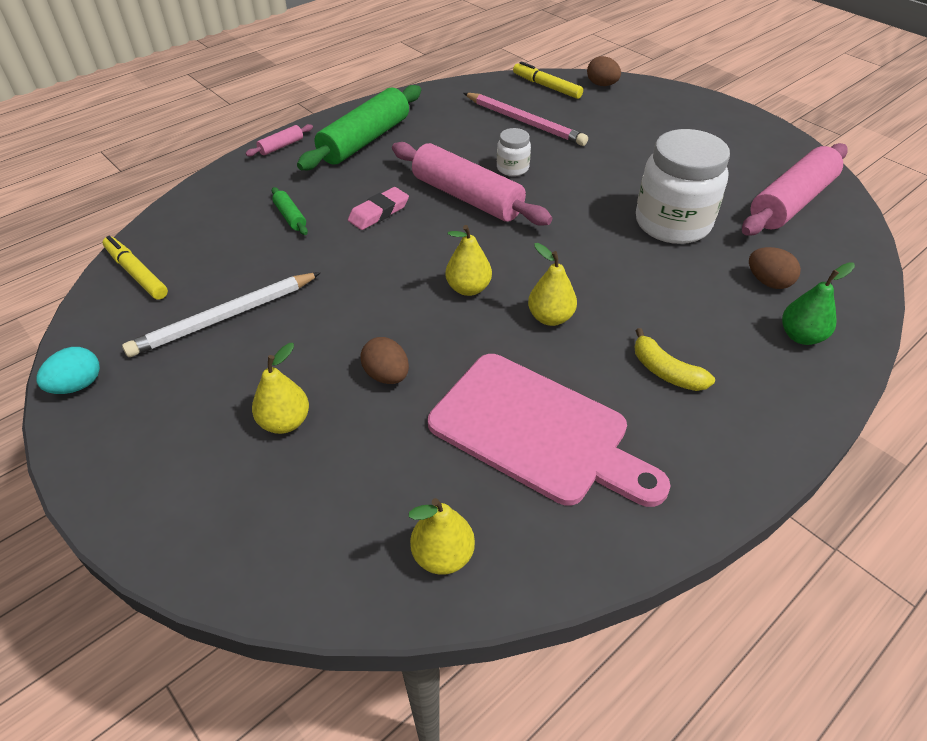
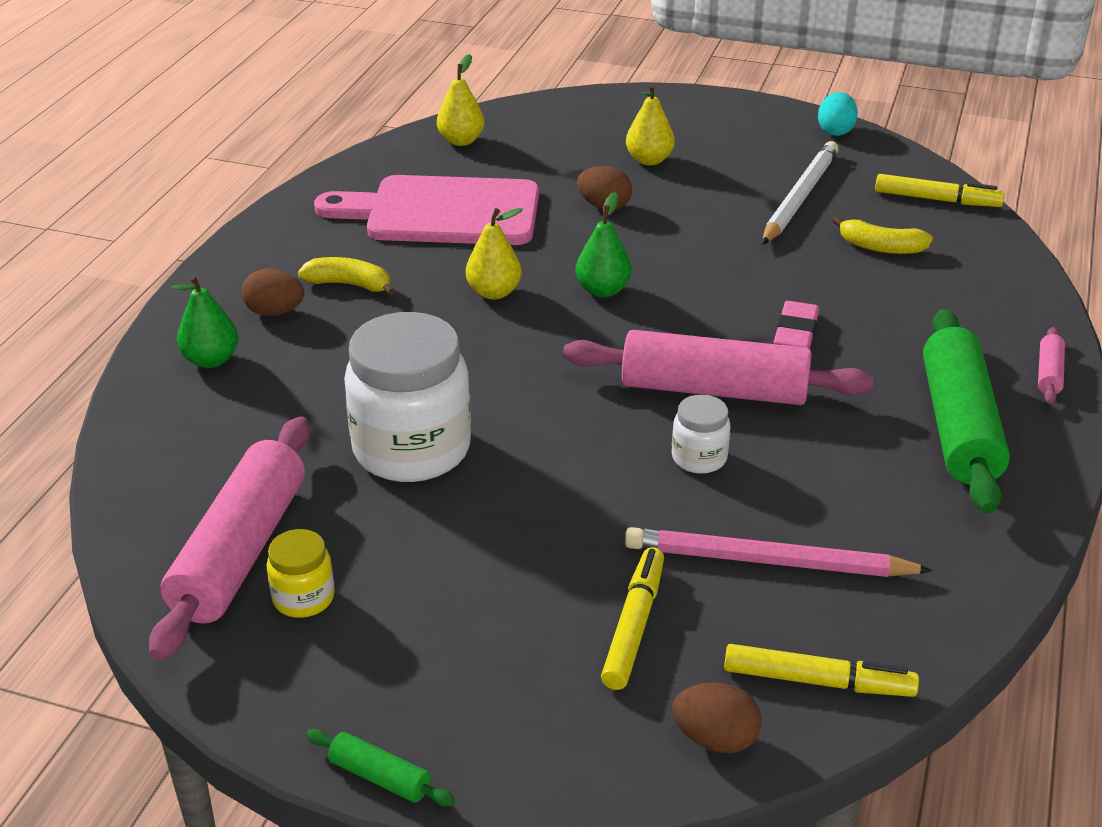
camera: 150 degrees right, 10 degrees down
(239, 250) = (881, 247): none -> yellow banana
(290, 217) = (885, 294): green rolling pin -> green rolling pin (380, 777)
(468, 288) = (603, 290): yellow pear -> green pear
(605, 120) = (633, 626): none -> yellow marker
(759, 173) = (303, 598): none -> yellow jar
(768, 282) = (258, 409): brown egg -> brown egg (275, 312)

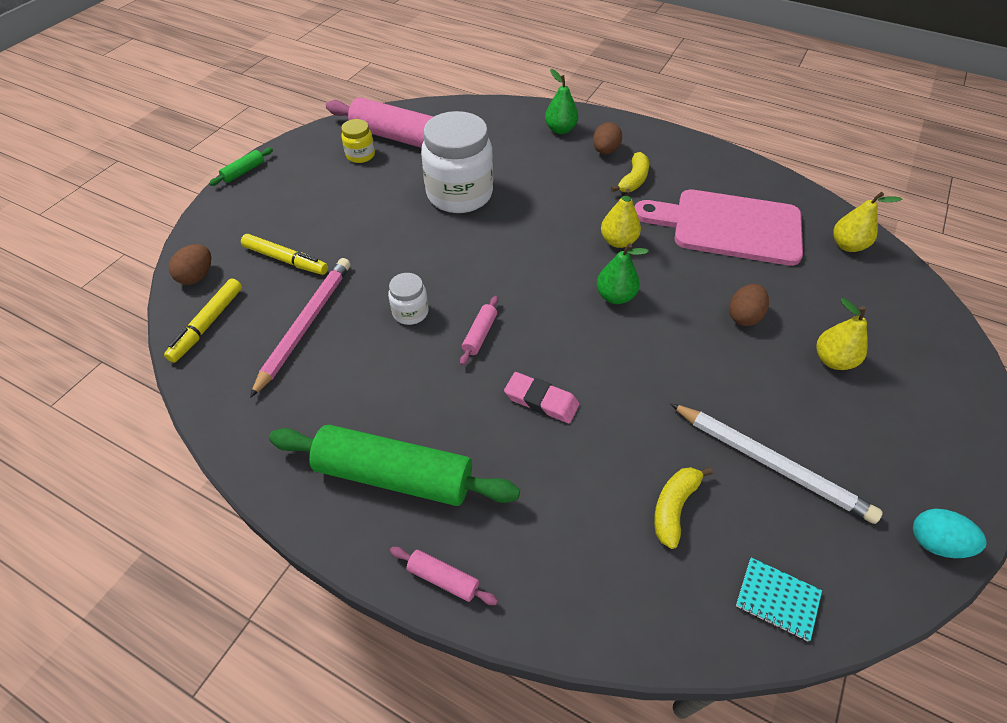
camera: 100 degrees right, 15 degrees up
(443, 212) = (728, 227): pink cutting board -> pink cutting board turned 90 degrees counterclockwise
(713, 390) = (480, 334): pink rolling pin -> pink rolling pin, size x0.43
(937, 199) = (777, 599): yellow marker -> turquoise notebook

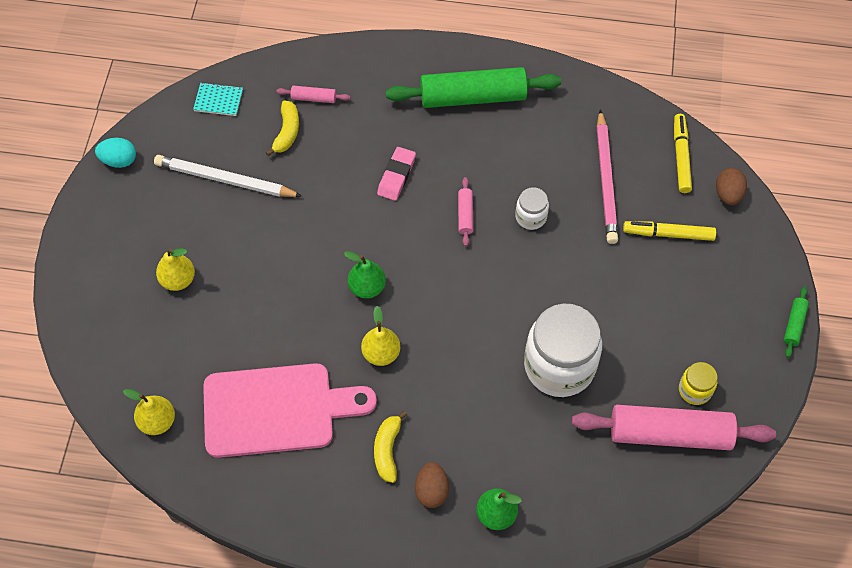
camera: 160 degrees right, 10 degrees up
(443, 578) = (414, 54): pink rolling pin -> pink rolling pin (314, 98)
(541, 400) = (396, 176): pink eraser -> pink eraser turned 75 degrees counterclockwise
(743, 316) = (253, 301): brown egg -> none

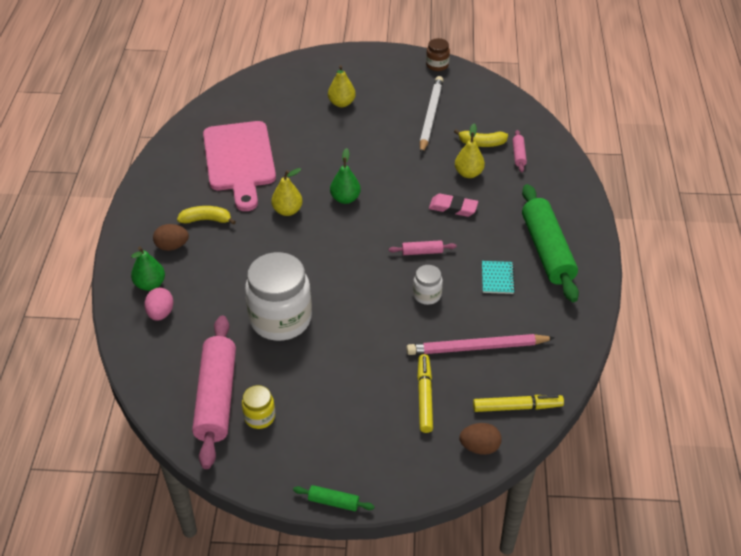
camera: 85 degrees right, 15 degrees down
(119, 160) = (437, 65): turquoise egg -> brown jar
(157, 421) = (231, 106): yellow pear -> yellow pear (468, 173)
(218, 100) = (502, 105): turquoise notebook -> turquoise notebook (497, 278)
(544, 499) = (161, 313): none -> pink egg

